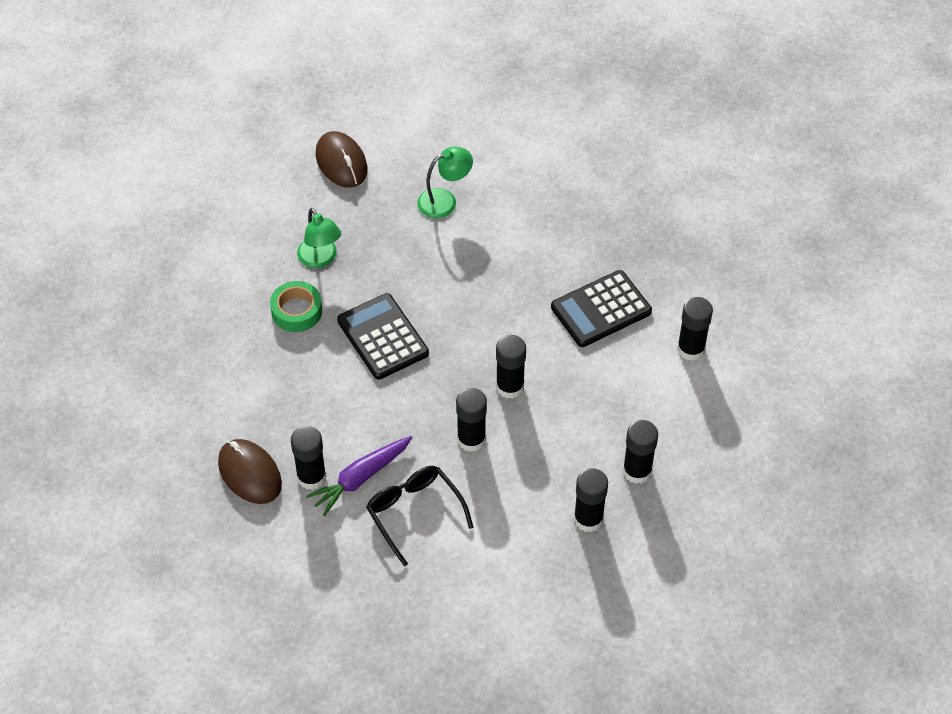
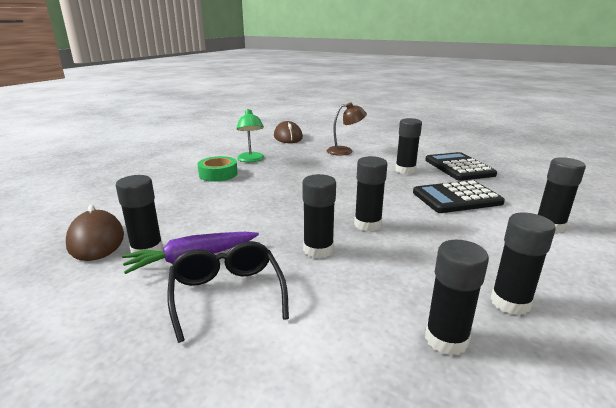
camera: 15 degrees right, 30 degrees down
(382, 337) = (271, 190): black calculator -> black calculator (459, 167)
(445, 200) = (345, 151): green lamp -> brown lamp
(537, 248) = (405, 170): none -> black glue stick

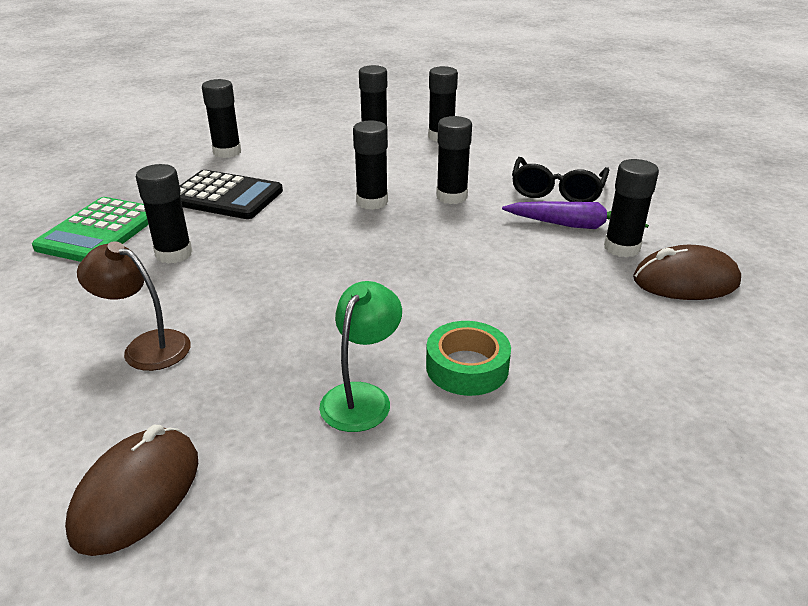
camera: 145 degrees left, 10 degrees up
(96, 240) = (685, 281): brown mouse -> brown mouse turned 75 degrees clockwise
(459, 167) = (99, 231): black calculator -> green calculator

